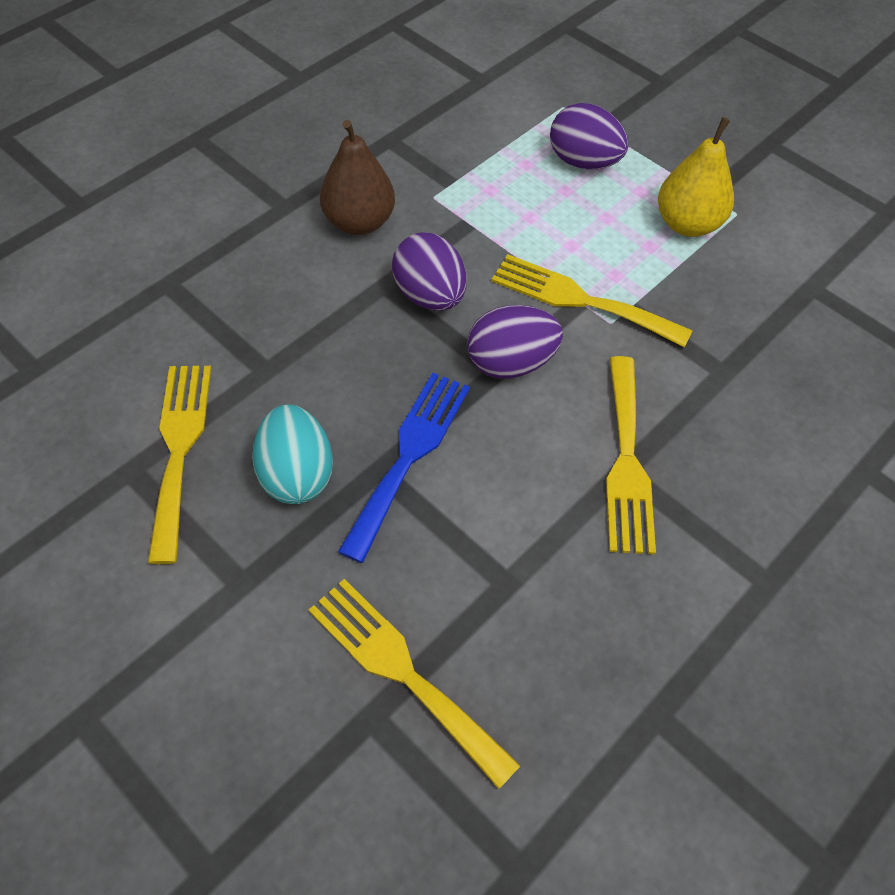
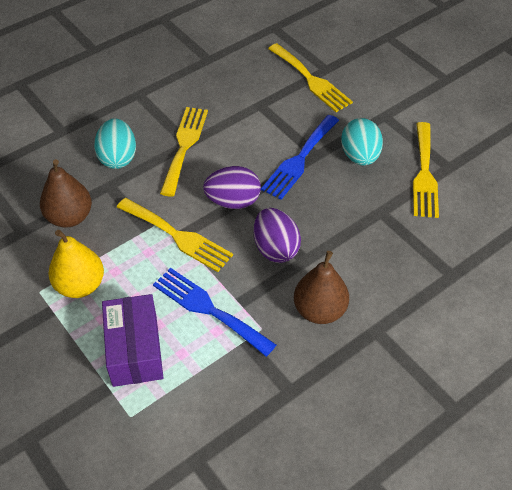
camera: 170 degrees left, 5 degrees down
(507, 211) = (208, 309): none -> blue fork
(583, 162) = (135, 350): purple egg -> purple box
(734, 425) = (118, 157): none -> turquoise egg
(755, 313) = (69, 217): none -> brown pear

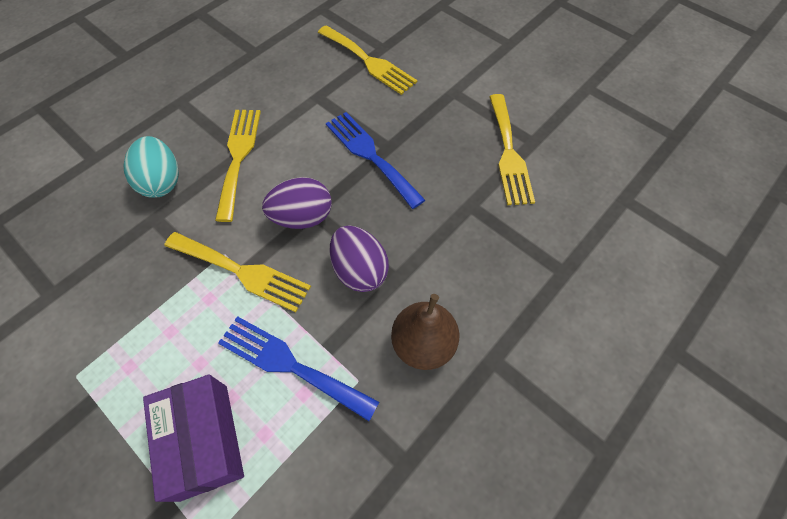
camera: 10 degrees left, 10 degrees up
(69, 217) = (109, 267): brown pear -> none
(80, 285) = (127, 358): yellow pear -> none
(299, 159) = (370, 155): blue fork -> blue fork turned 120 degrees clockwise
(360, 156) = (436, 142): turquoise egg -> none

